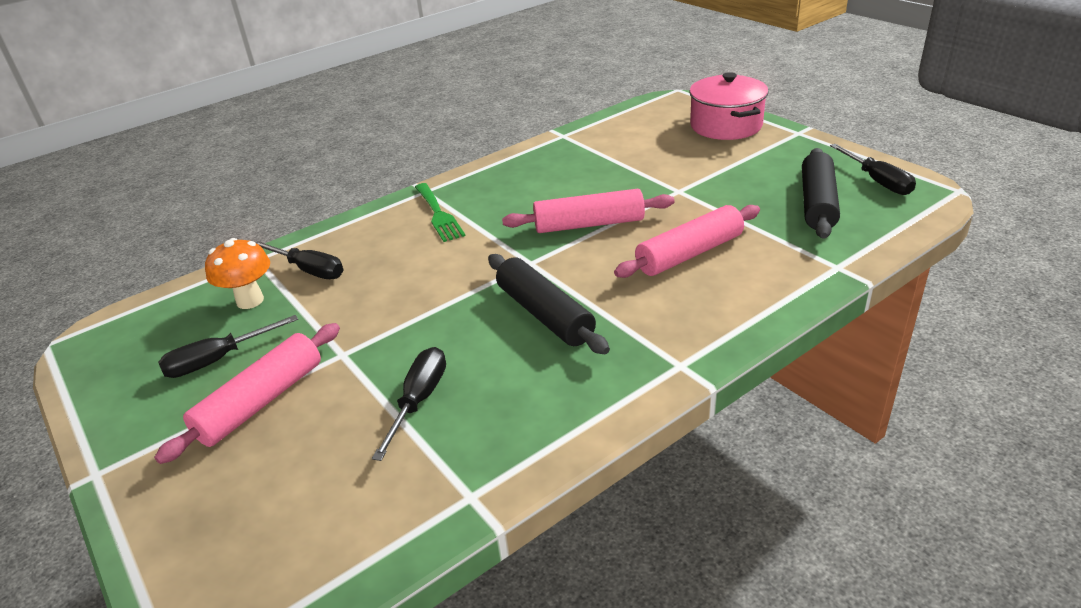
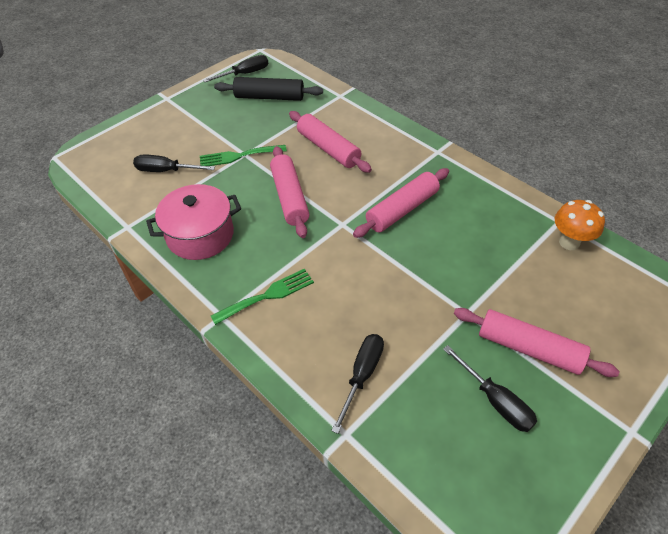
camera: 100 degrees left, 15 degrees up
(250, 301) = (414, 409): orange mushroom -> orange mushroom (569, 242)
(419, 400) = (499, 258): black screwdriver -> black screwdriver (166, 171)
(544, 314) = (402, 210): black rolling pin -> pink rolling pin
(675, 186) = (238, 156): none -> green fork
(726, 126) = (142, 131): pink pot -> pink pot (200, 235)

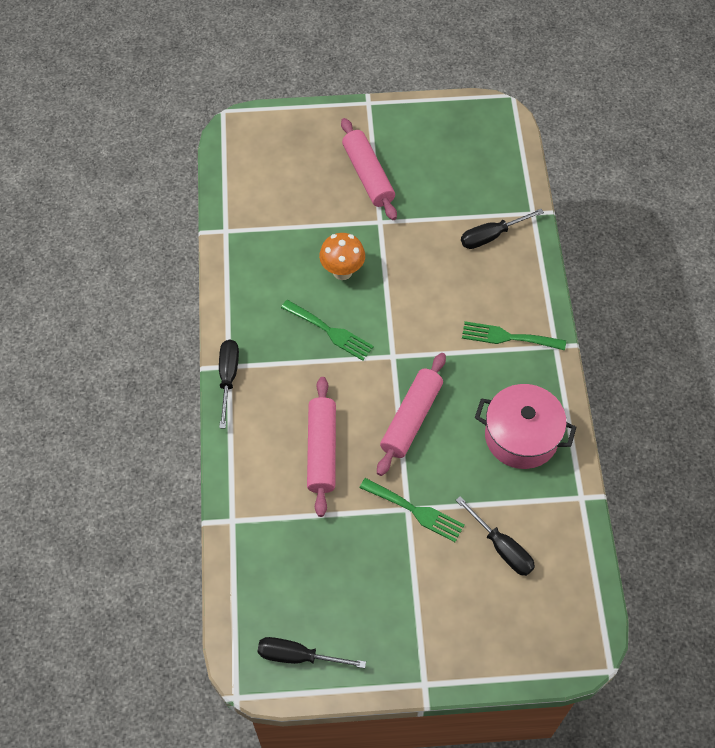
camera: 140 degrees left, 10 degrees up
(269, 97) = (308, 583): black rolling pin -> none
(402, 210) = (330, 331): pink rolling pin -> green fork
(495, 401) = (425, 166): black screwdriver -> black screwdriver (228, 378)
(569, 242) = (243, 212): orange mushroom -> orange mushroom (342, 271)

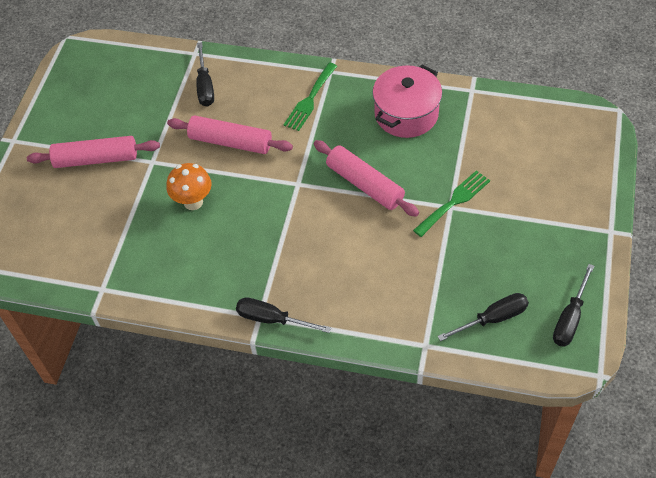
camera: 70 degrees left, 5 degrees down
(322, 450) = (375, 258): pink rolling pin -> pink rolling pin (231, 142)
(330, 331) = (254, 225): green fork -> none
(502, 547) = (502, 151): black screwdriver -> black screwdriver (493, 318)

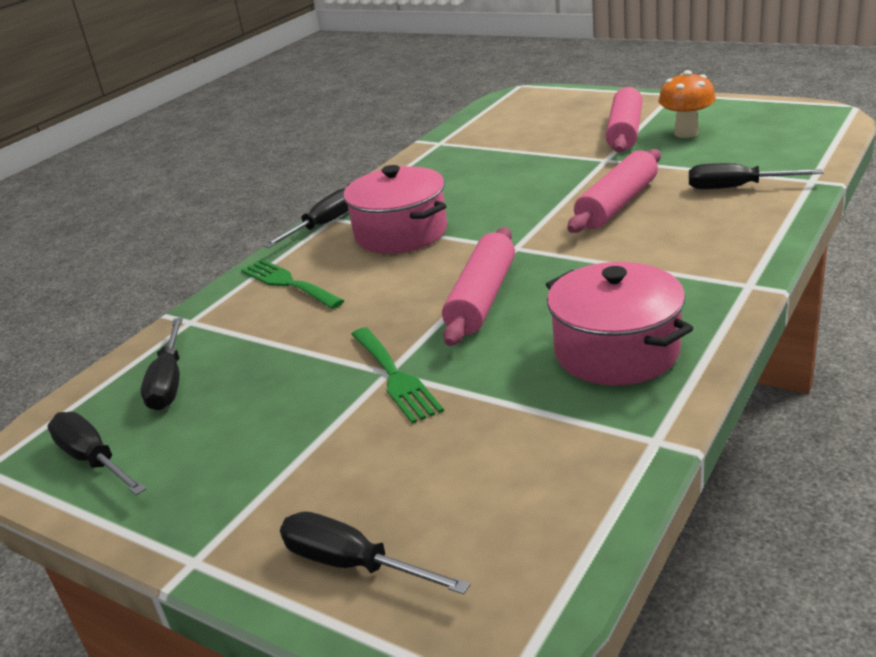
camera: 110 degrees right, 25 degrees down
(193, 202) = (526, 183): orange mushroom -> orange mushroom (686, 133)
(282, 258) = (401, 233): none -> pink pot
(310, 100) = (683, 263): green fork -> green fork (288, 283)
(364, 184) = (481, 298): pink rolling pin -> pink rolling pin turned 45 degrees counterclockwise
(585, 172) = (353, 564): none -> black screwdriver

